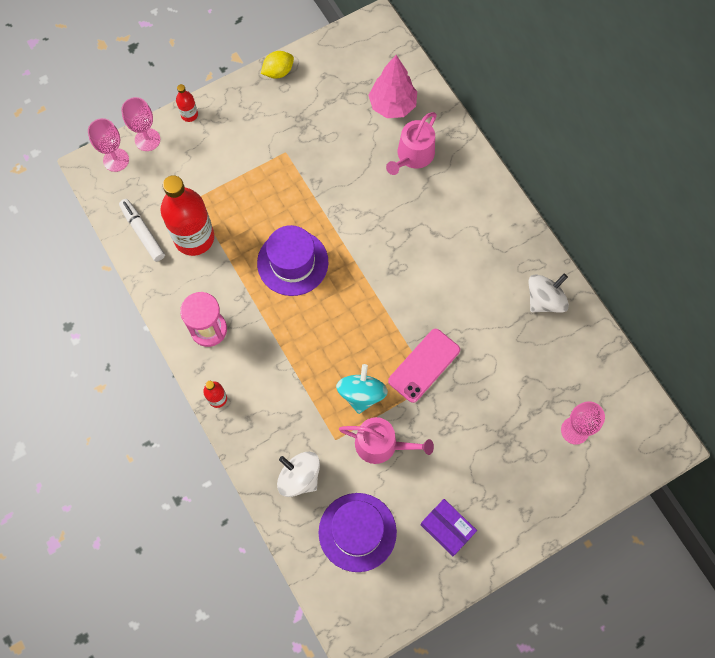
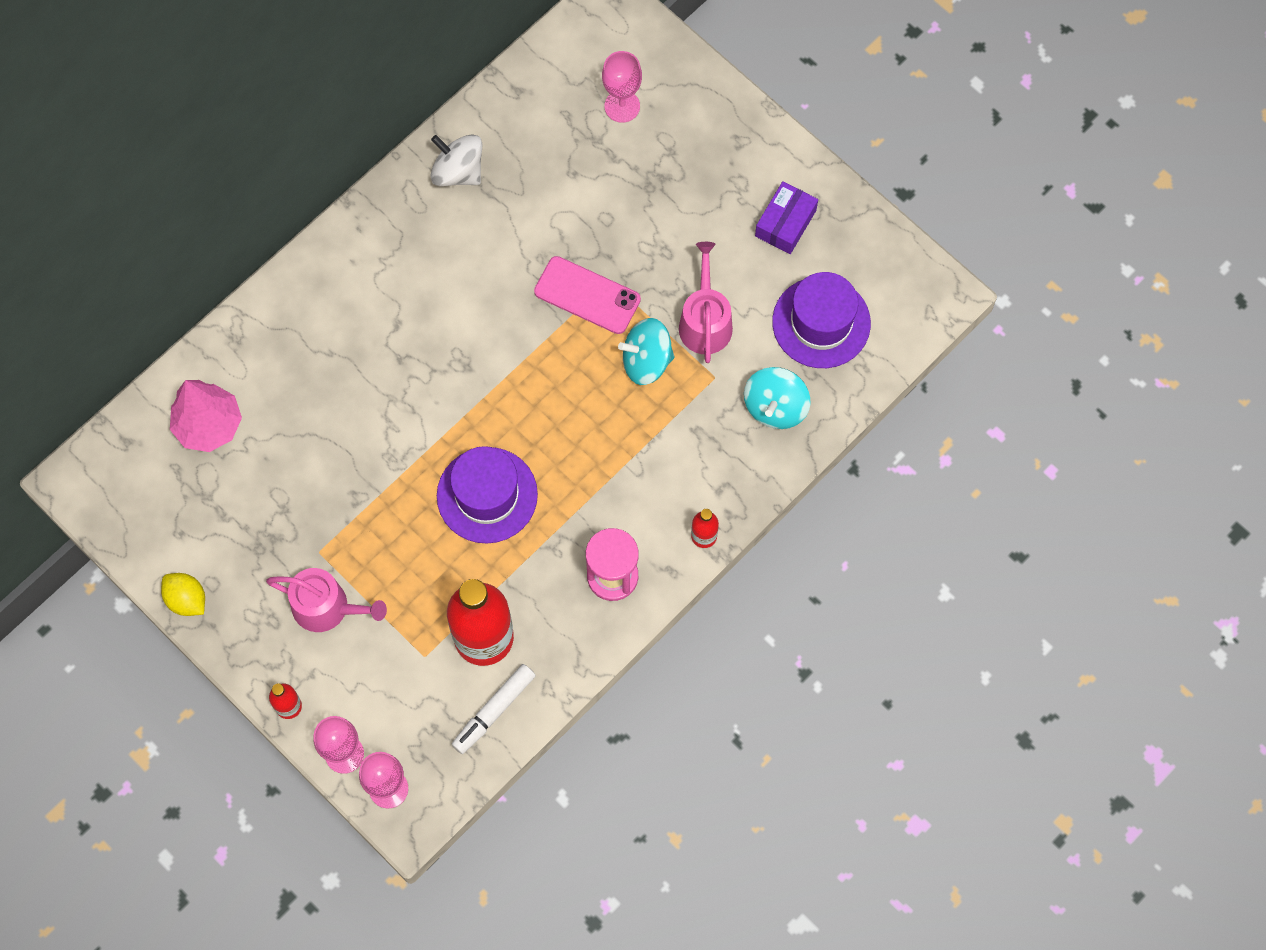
camera: 105 degrees left, 0 degrees up
(299, 477) = (775, 407): white spinning top -> turquoise spinning top
(413, 156) = (284, 379): pink watering can -> pink watering can (327, 607)

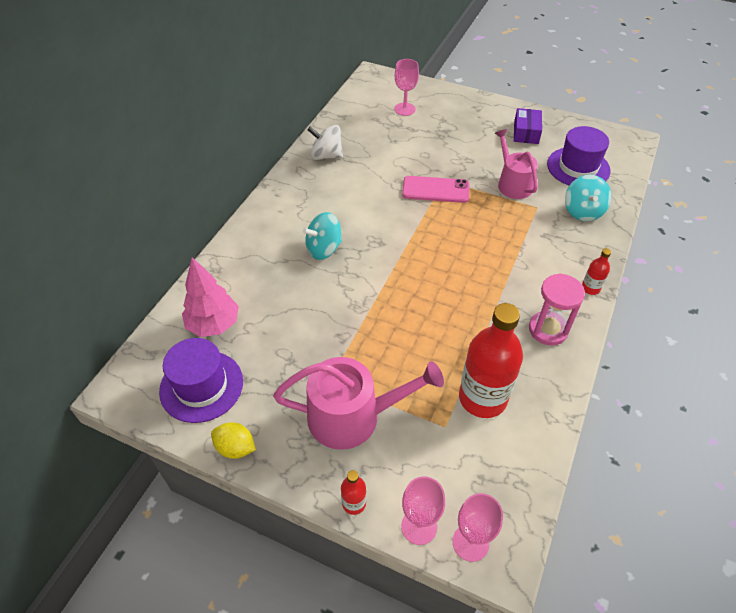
camera: 20 degrees left, 20 degrees down
(327, 607) = (353, 416): pink watering can -> pink watering can, size x1.50
(487, 495) = (433, 308): purple hat -> purple hat (201, 386)
(494, 710) = (520, 447): white marker -> none
(646, 361) = (491, 210): turquoise spinning top -> turquoise spinning top (324, 249)

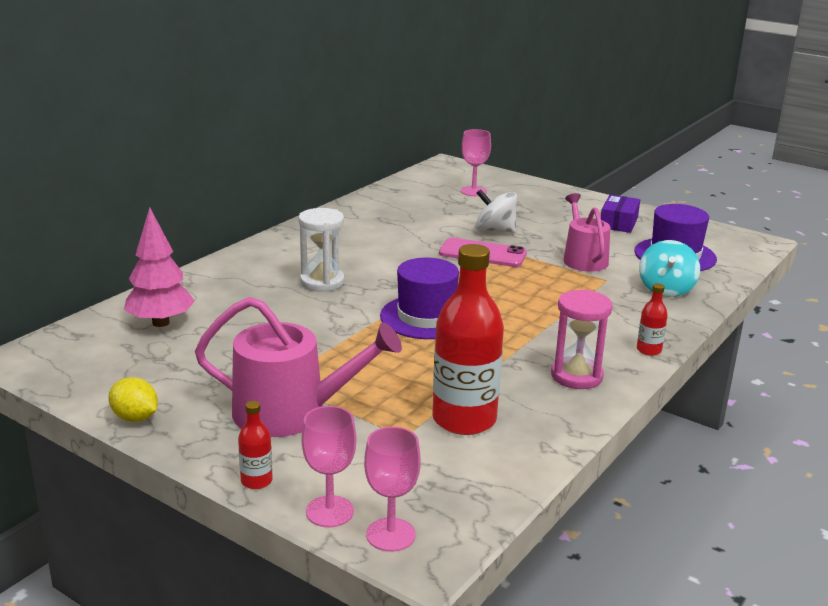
camera: 10 degrees right, 25 degrees down
(201, 386) = (121, 366): purple hat -> purple hat (426, 317)
(324, 249) = (322, 282): turquoise spinning top -> white hourglass
(326, 155) = (360, 215): white spinning top -> white spinning top (495, 230)

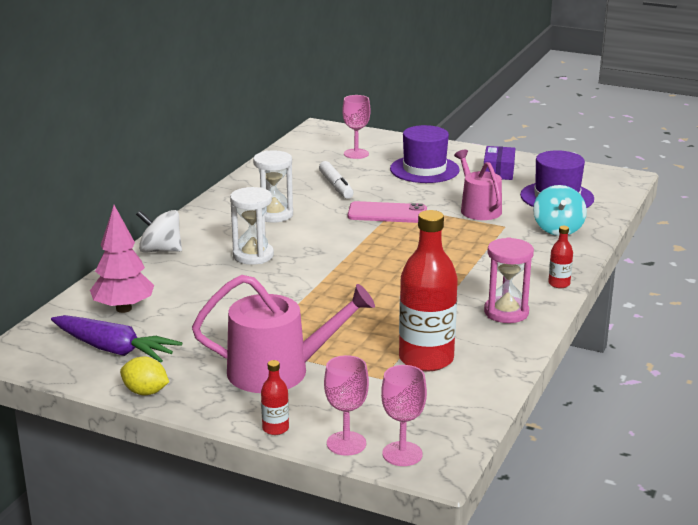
camera: 10 degrees left, 0 degrees up
(127, 365) = (114, 349): none -> purple carrot
(363, 243) = (274, 215): none -> white hourglass
(426, 317) = (360, 277): purple hat -> purple hat (424, 169)
(439, 221) = (336, 186): none -> white marker
(495, 230) = (390, 190): white spinning top -> white spinning top (160, 250)

